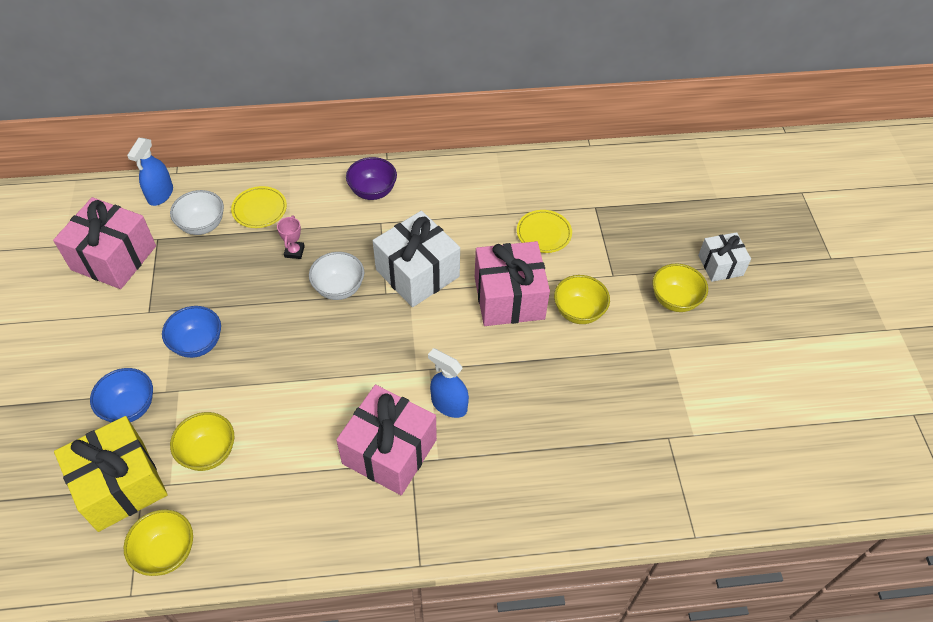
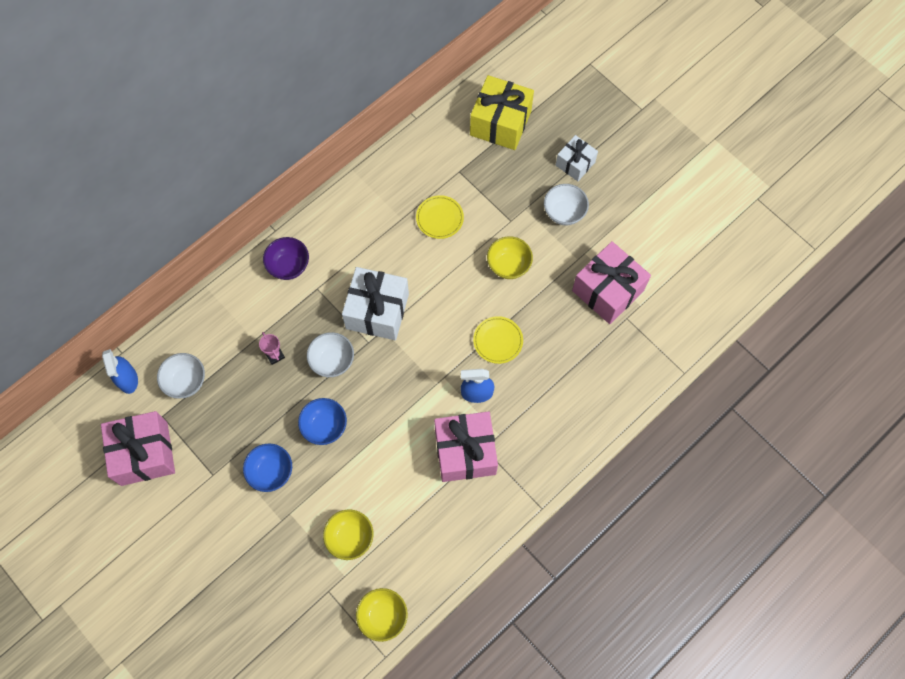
camera: 35 degrees left, 15 degrees up
(120, 485) = (313, 600): yellow gift -> yellow gift (500, 123)
(130, 407) = (268, 548): blue bowl -> blue bowl (325, 427)
(259, 209) = (217, 339): yellow plate -> yellow plate (498, 341)
(509, 298) = (455, 287): pink gift -> pink gift (607, 290)
(674, 300) = (564, 213): yellow bowl -> white bowl

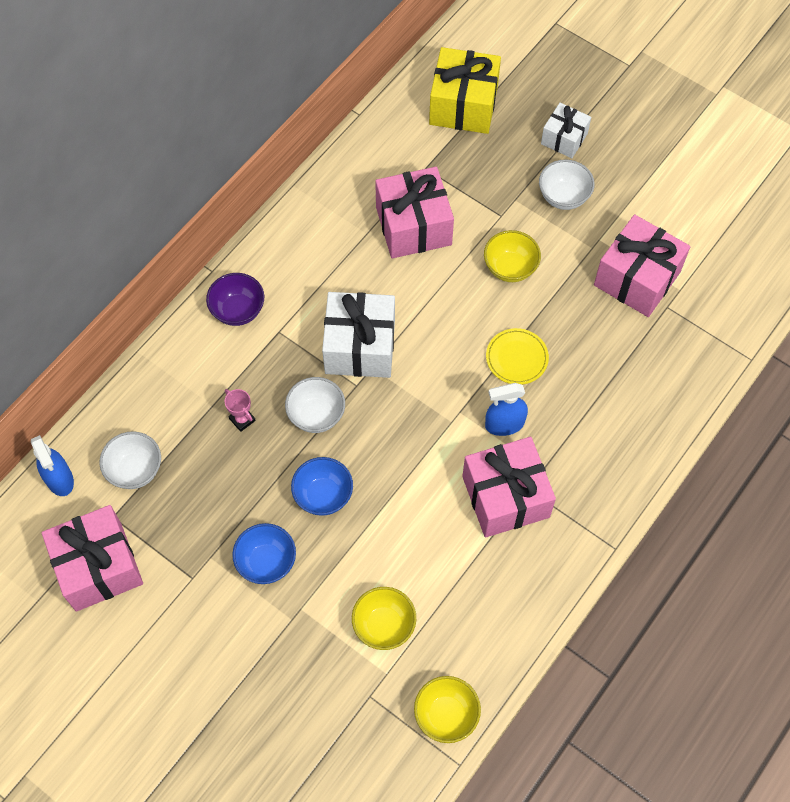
camera: 10 degrees left, 5 degrees down
(439, 218) = (413, 226): yellow plate -> pink gift

